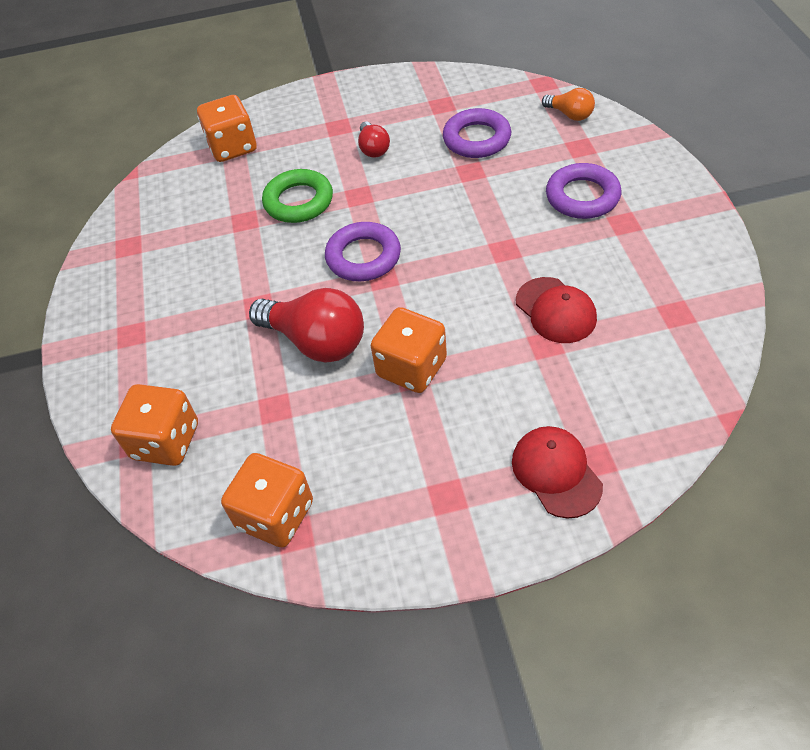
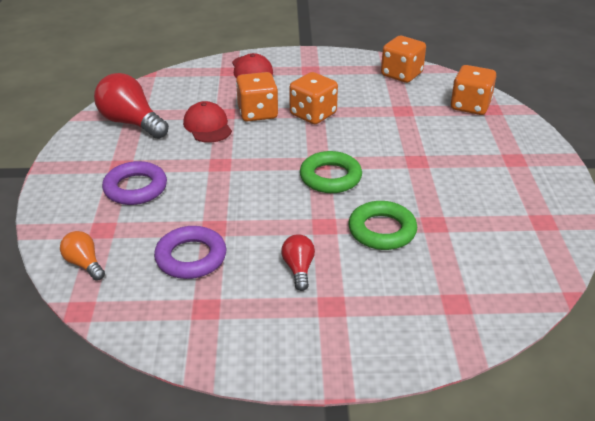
camera: 175 degrees left, 15 degrees down
(232, 147) = (456, 305): orange dice -> orange dice (257, 113)
(316, 341) = (374, 135): red light bulb -> red light bulb (131, 123)
(363, 257) = (330, 177): purple ring -> green ring

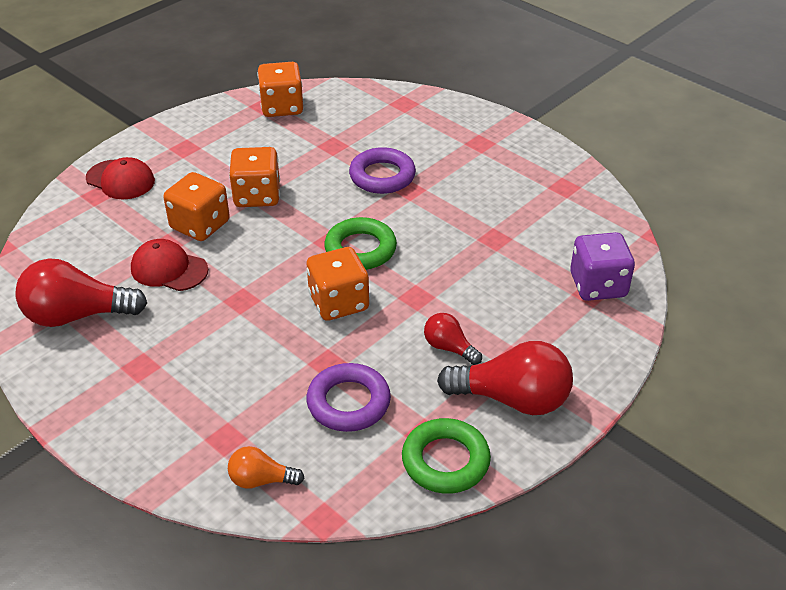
camera: 45 degrees left, 5 degrees up
(135, 188) = (194, 378): purple ring -> purple ring (382, 176)
(292, 330) = (512, 399): none -> red light bulb
(382, 230) = (465, 270): green ring -> green ring (445, 461)
(470, 106) = (384, 109): orange dice -> orange dice (338, 302)
(471, 302) = (598, 285): none -> purple dice

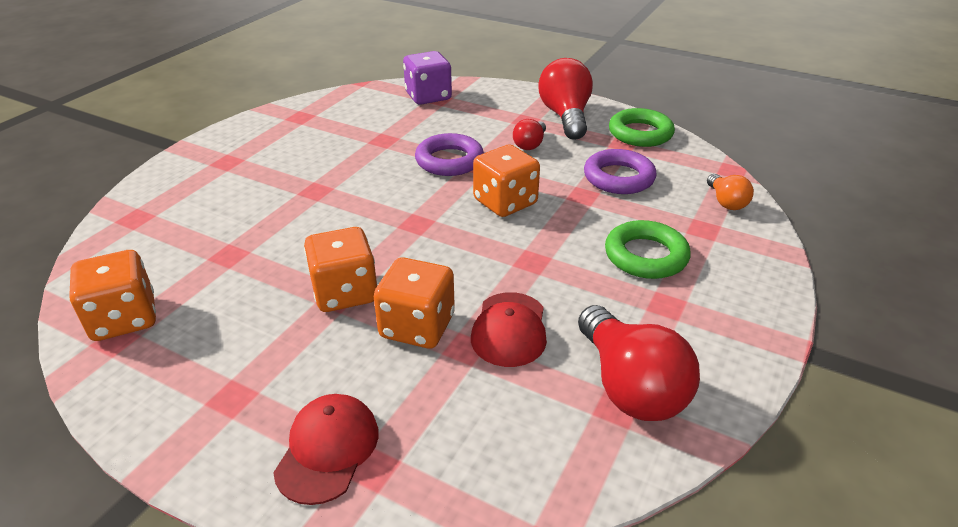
camera: 105 degrees left, 5 degrees down
(360, 249) = (423, 203): green ring -> green ring (645, 256)
(382, 176) = (293, 210): purple ring -> purple ring (449, 161)

